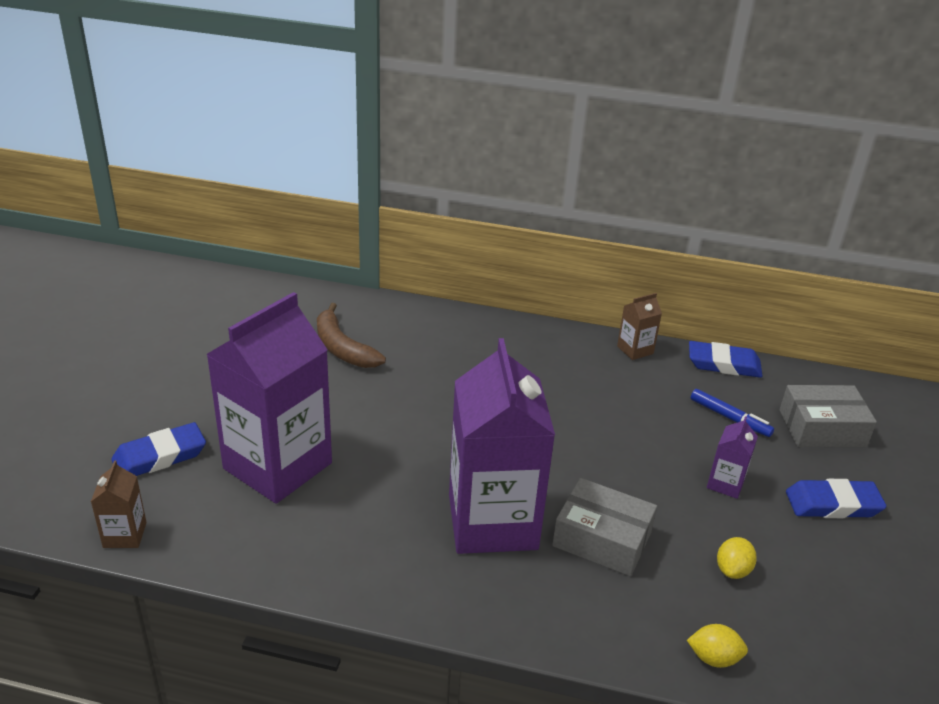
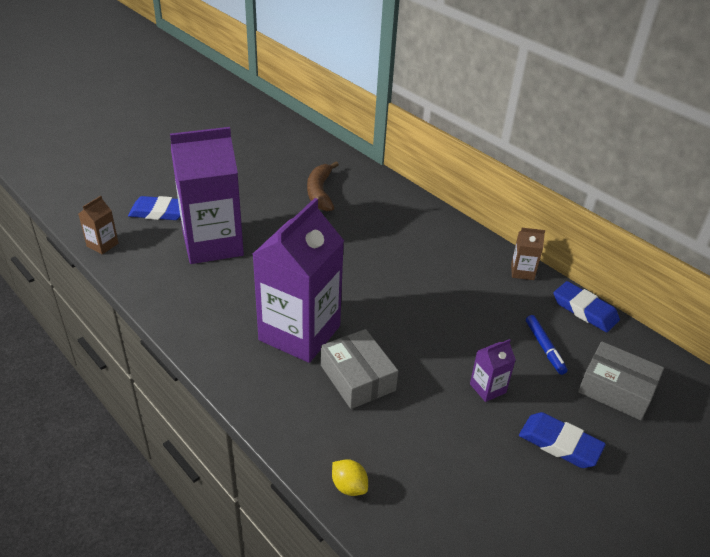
camera: 35 degrees right, 5 degrees up
(732, 570) = (426, 443): yellow lemon -> none

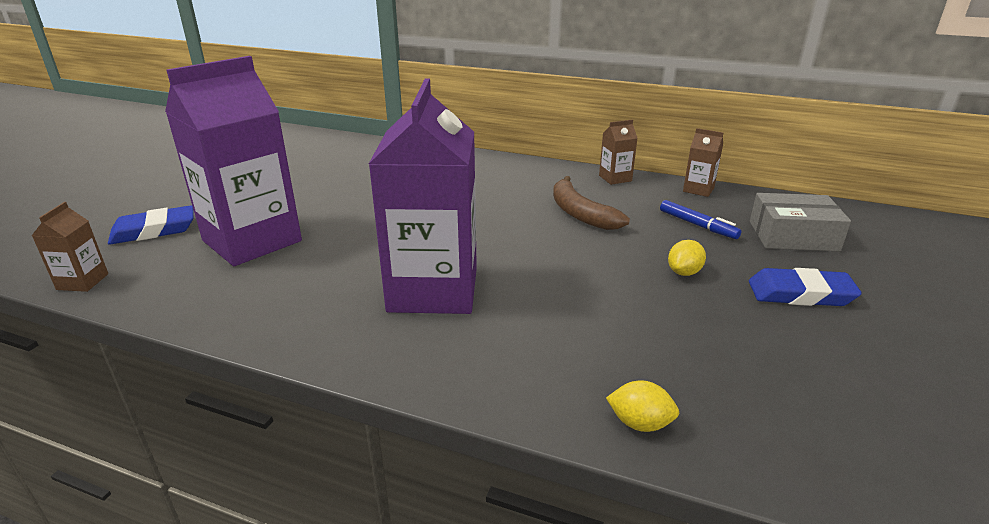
camera: 25 degrees left, 10 degrees down
(320, 192) = (353, 170): brown banana -> brown banana (580, 214)
(357, 378) = (541, 309): grey box -> none
(487, 388) = (684, 272): purple carton -> yellow lemon
(584, 310) = (698, 189): blue eraser -> brown carton

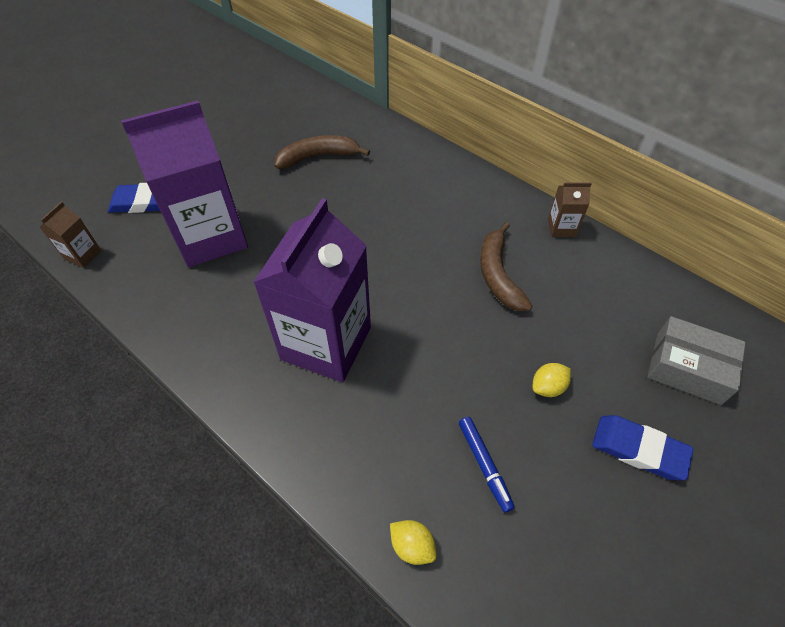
camera: 20 degrees right, 25 degrees up
(349, 173) = (318, 156): none -> brown banana
(697, 225) = (601, 324): blue marker -> blue marker (484, 465)
(698, 189) = (636, 268): brown carton -> none

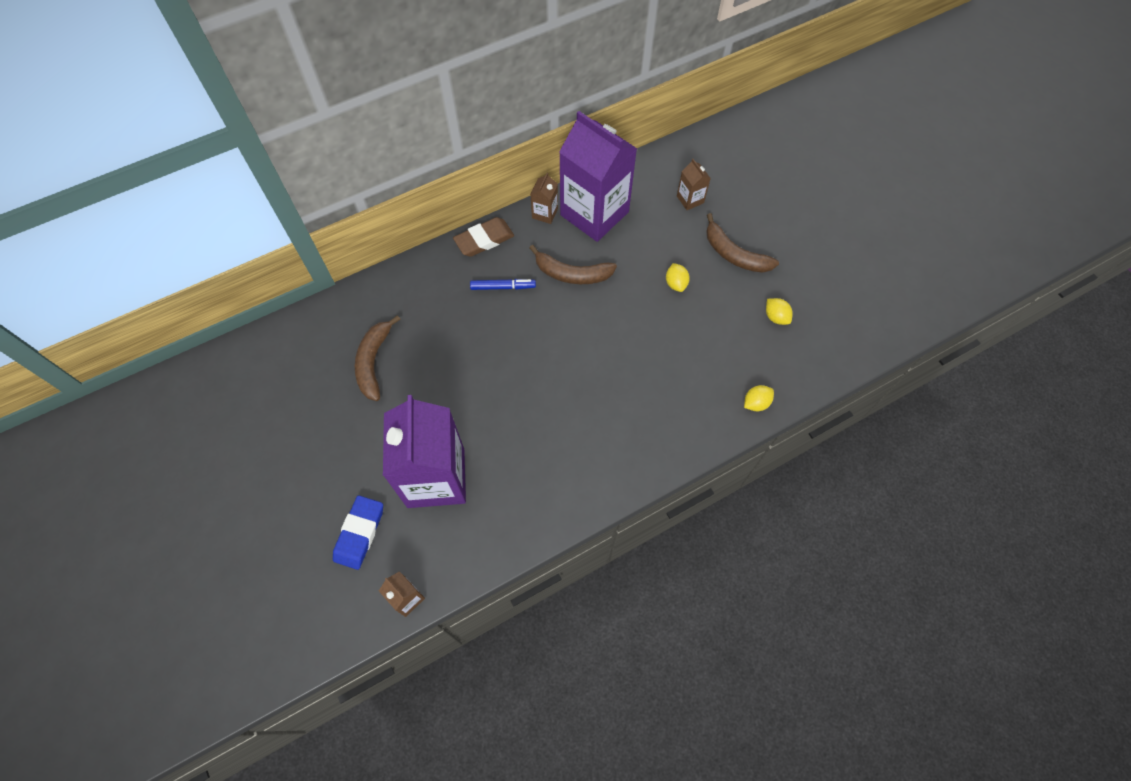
camera: 70 degrees left, 10 degrees up
(326, 343) = (588, 412): purple carton -> purple carton (594, 213)
(484, 465) = (717, 343): blue marker -> blue marker (503, 287)
(495, 190) = (484, 240): none -> brown eraser
(568, 539) = (776, 317): none -> yellow lemon
(638, 449) = (734, 254): blue eraser -> brown banana
(688, 368) = (690, 199): grey box -> brown carton

